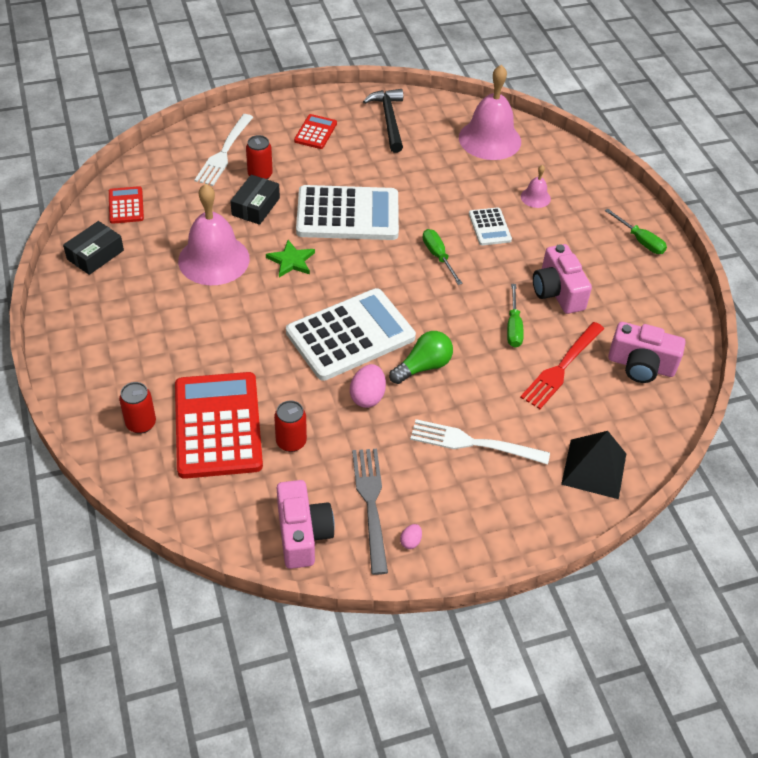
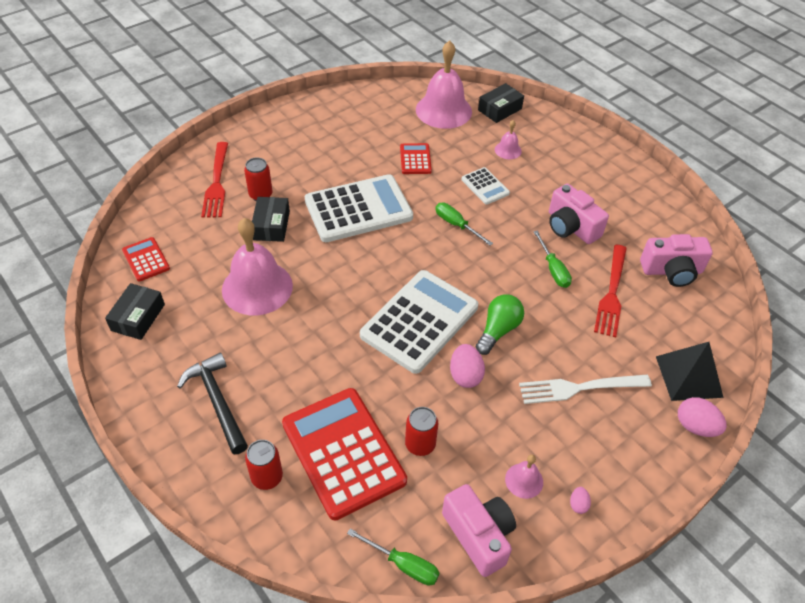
camera: 20 degrees left, 0 degrees up
(224, 152) = (217, 183): white fork -> red fork
(291, 261) = (330, 267): green star -> none
(315, 132) = (291, 142): red calculator -> red calculator (415, 159)
(371, 504) = (524, 480): grey fork -> pink bell
(389, 120) = (350, 115): black hammer -> black hammer (217, 401)
(551, 153) = (499, 109): none -> black box
(571, 515) = (695, 426): none -> pink egg
(640, 240) = (610, 164): green screwdriver -> green screwdriver (403, 564)

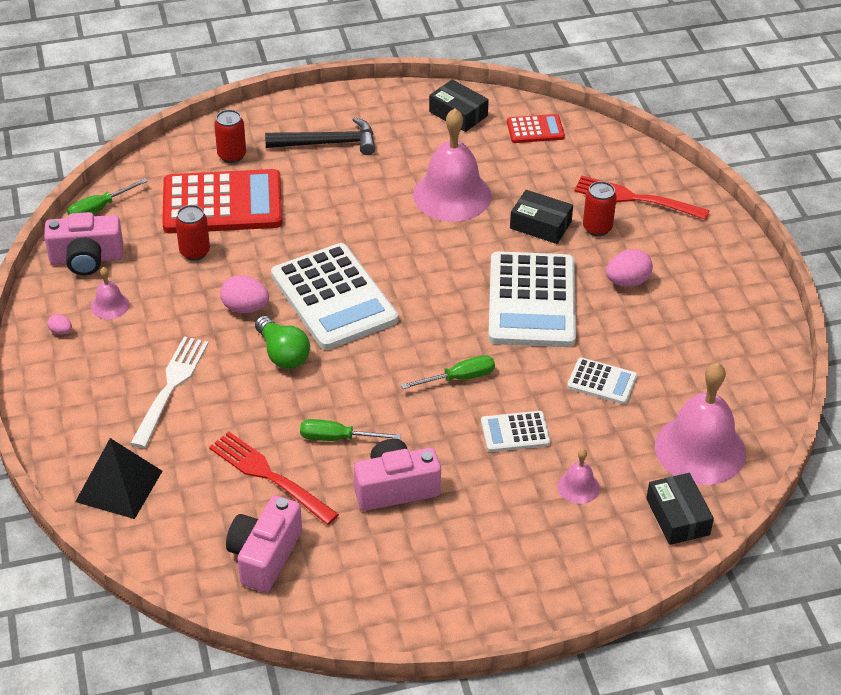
camera: 115 degrees right, 5 degrees down
(415, 159) = (602, 382): red calculator -> white calculator
(695, 426) = (63, 458): pink egg -> pink egg (627, 282)

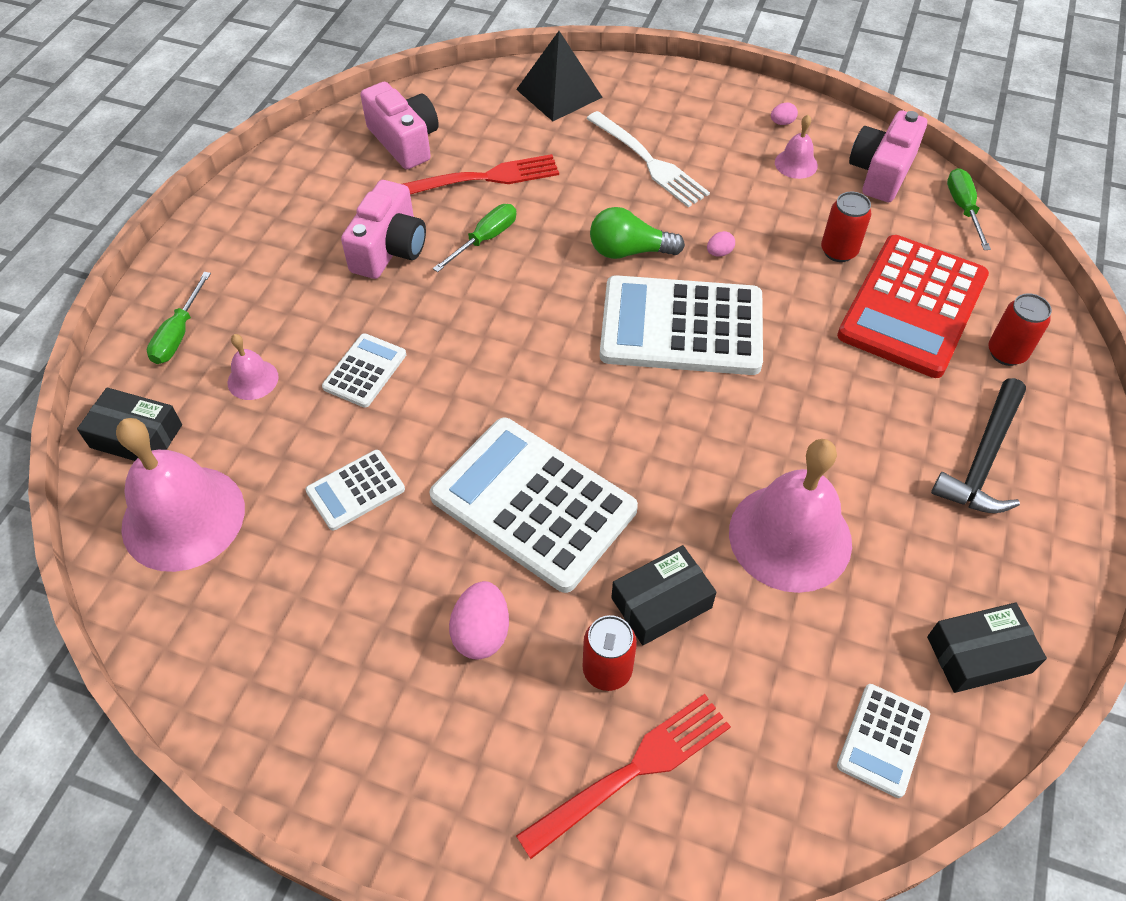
camera: 125 degrees right, 10 degrees up
(245, 308) = (719, 253): pink egg -> pink egg, size x0.52
(459, 378) = (476, 367): green screwdriver -> green screwdriver (179, 334)
(535, 129) = (883, 740): red calculator -> white calculator

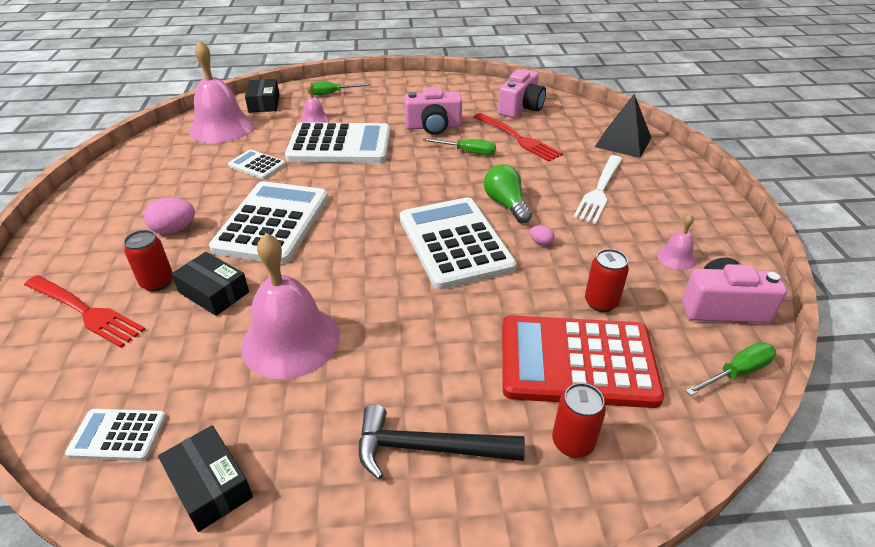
camera: 65 degrees right, 15 degrees down
(365, 371) = (339, 145): white calculator -> white calculator, size x2.09
(782, 123) = (715, 239): pink egg -> none

